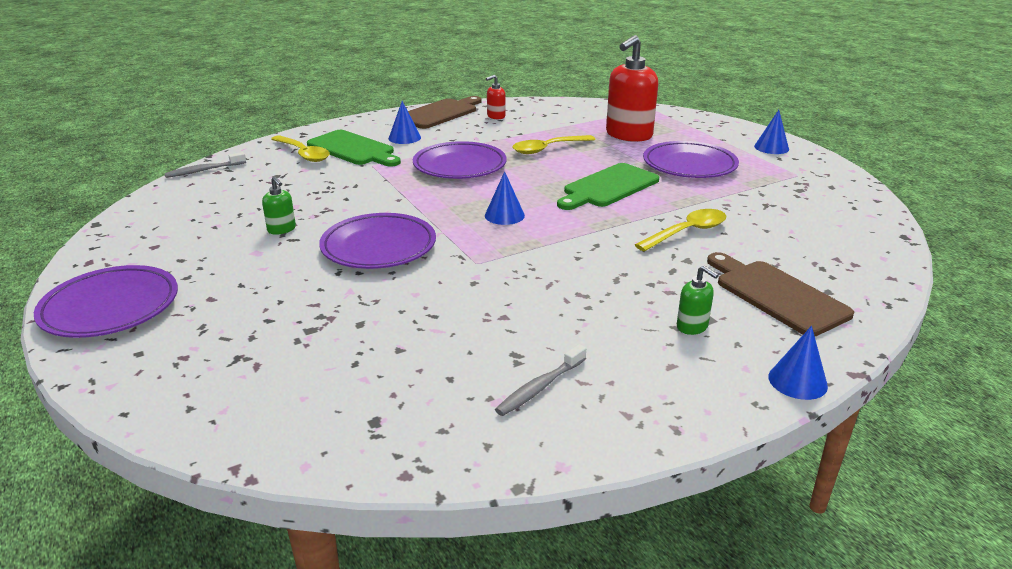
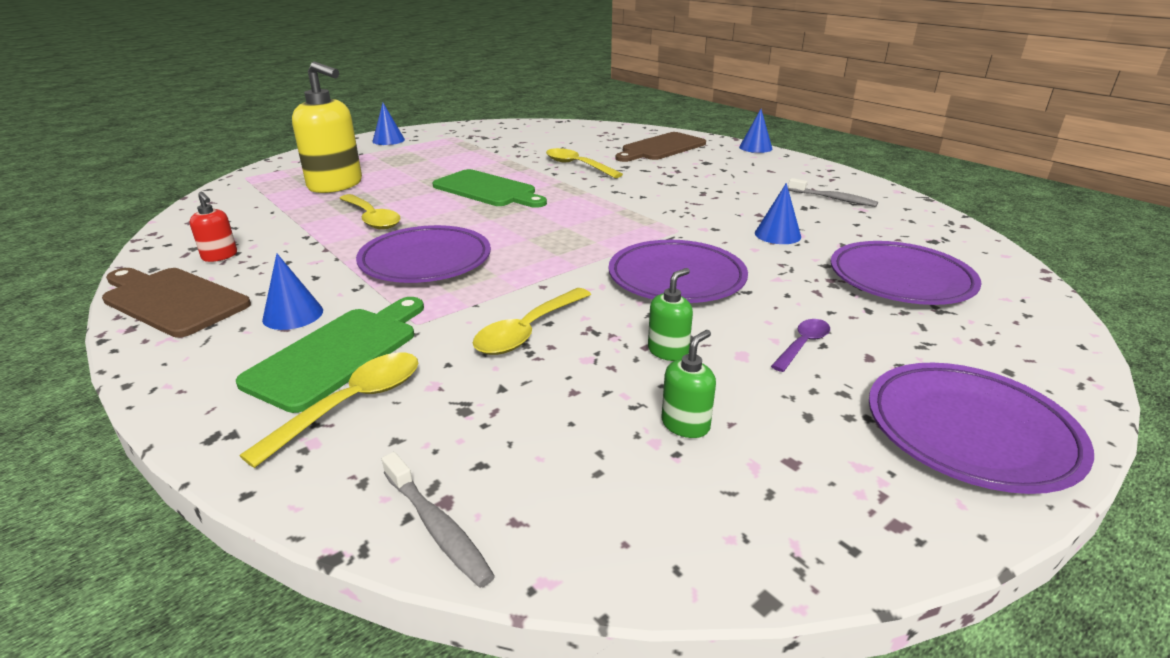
camera: 100 degrees left, 0 degrees up
(247, 276) = (802, 345): none -> purple spoon
(340, 192) = (528, 331): none -> yellow spoon
(504, 215) = (569, 227): blue cone -> blue cone (777, 235)
(628, 135) = (336, 185): red soap dispenser -> yellow soap dispenser
(689, 165) = (430, 164): purple plate -> purple plate (900, 280)
(692, 327) = (720, 166): green soap dispenser -> green soap dispenser (685, 424)

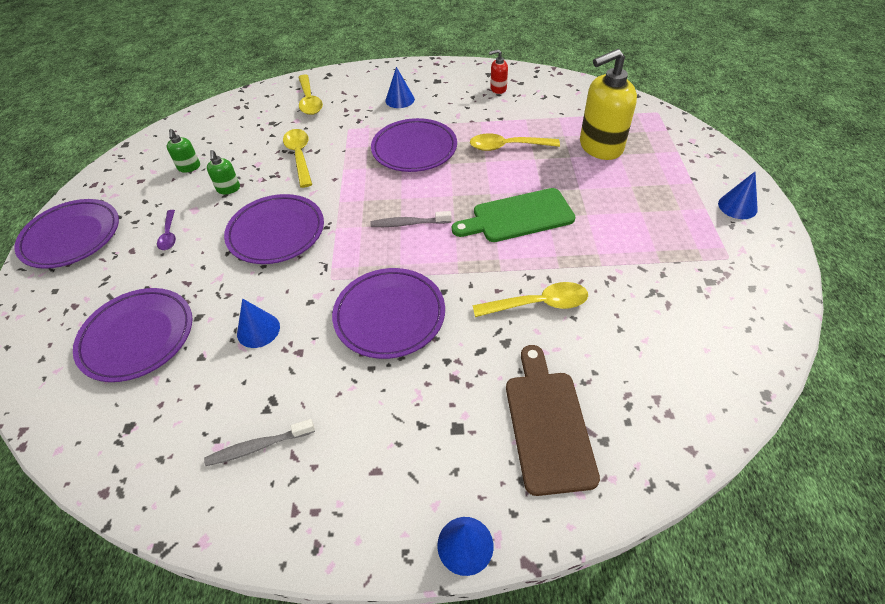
camera: 130 degrees right, 20 degrees up
(172, 300) = (454, 73): brown cutting board -> none
(339, 353) = (349, 105): green cutting board -> none
(437, 527) = (229, 103): grey toothbrush -> grey toothbrush (408, 223)
(670, 199) = (389, 316): none -> purple plate

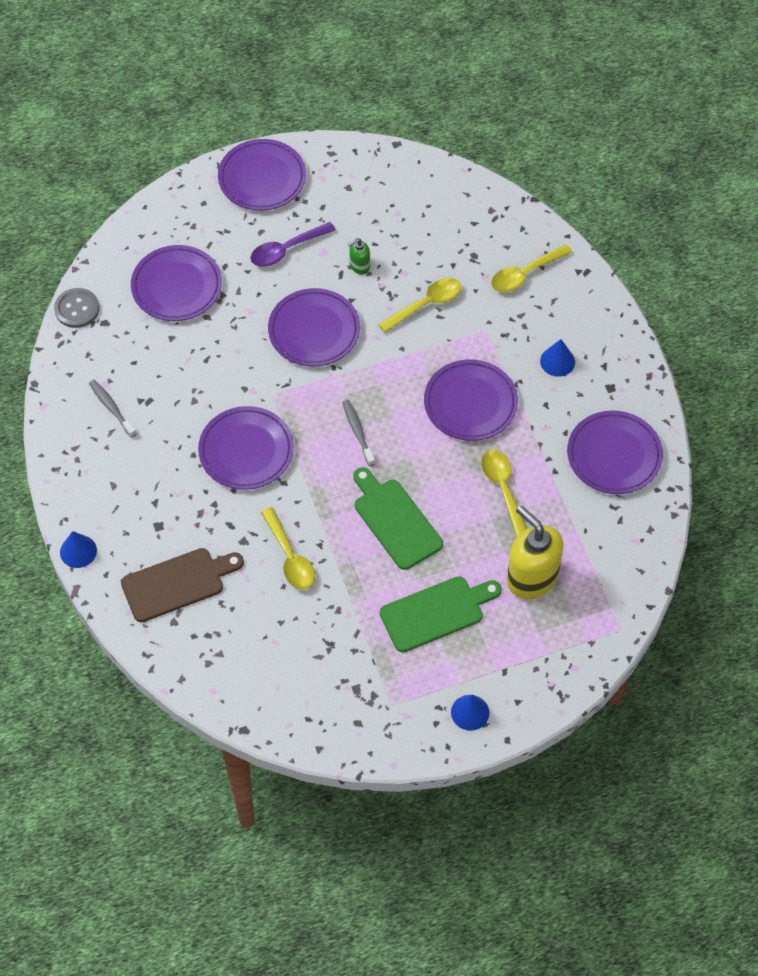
camera: 70 degrees right, 10 degrees up
(83, 457) = (77, 309): none -> grey button
(169, 235) = (286, 249): purple spoon -> purple spoon, size x1.62
(189, 167) = (379, 218): green soap dispenser -> none
(258, 330) = (206, 364): blue cone -> none
(498, 89) = (614, 455): red soap dispenser -> purple plate
(626, 208) = (436, 612): none -> green cutting board

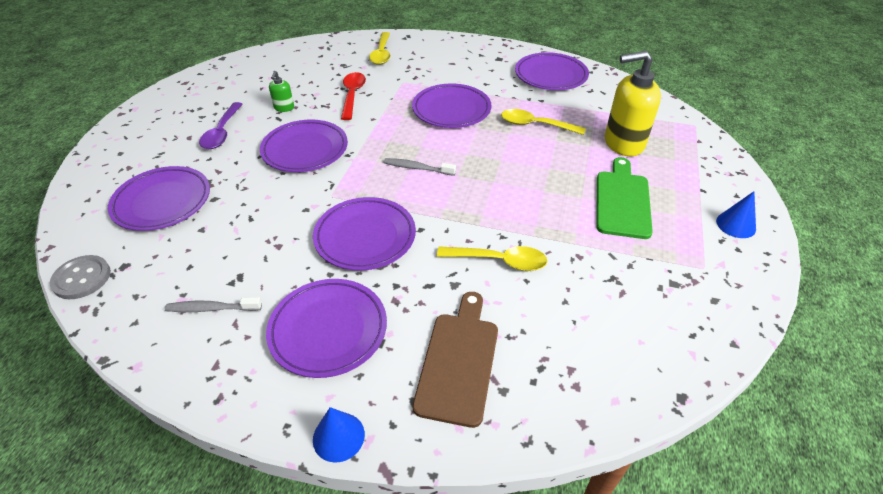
camera: 55 degrees left, 15 degrees down
(262, 178) = (151, 117): purple plate -> purple plate (328, 330)
(395, 520) = (516, 184): green cutting board -> none
(426, 304) = (352, 95): yellow spoon -> red spoon
(557, 361) = (458, 67): blue cone -> none

